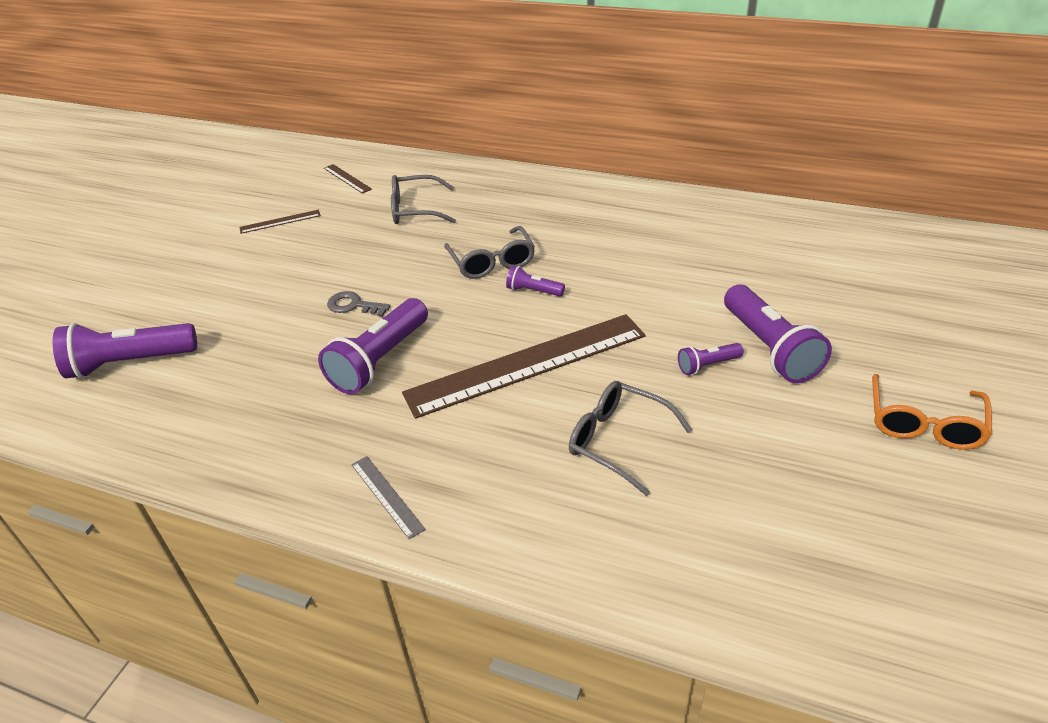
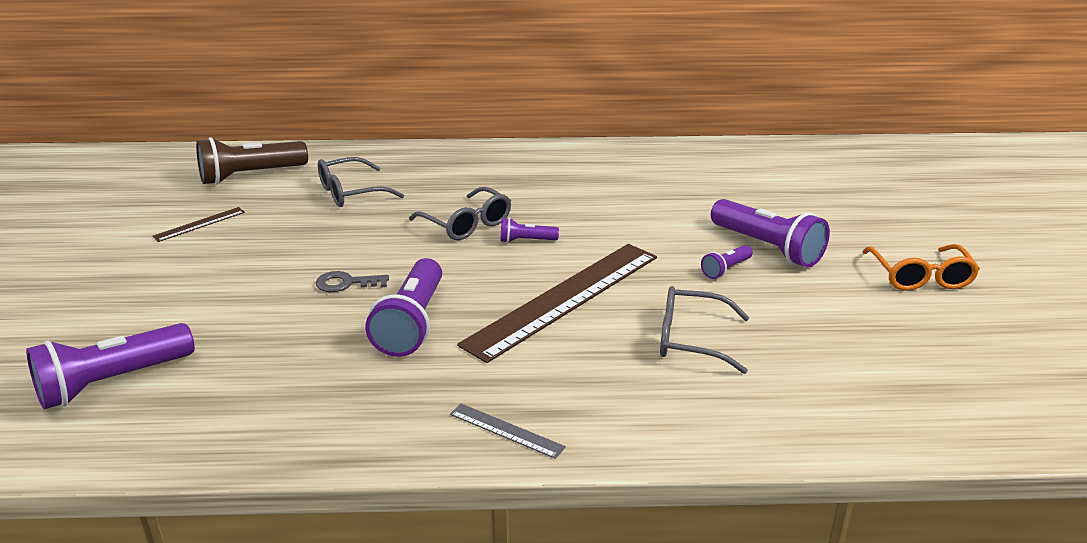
camera: 25 degrees left, 10 degrees down
(347, 178) = (250, 176): brown ruler -> brown flashlight

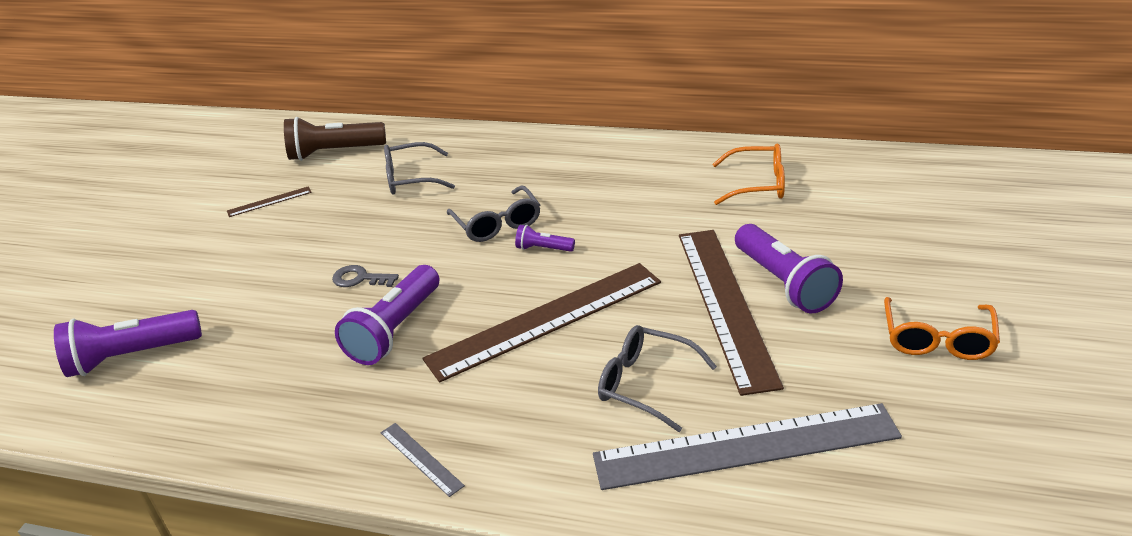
camera: 20 degrees right, 5 degrees up
(699, 174) = (758, 184): none -> orange glasses
(726, 269) = (725, 305): purple flashlight -> brown ruler
(810, 377) = (745, 446): none -> grey ruler

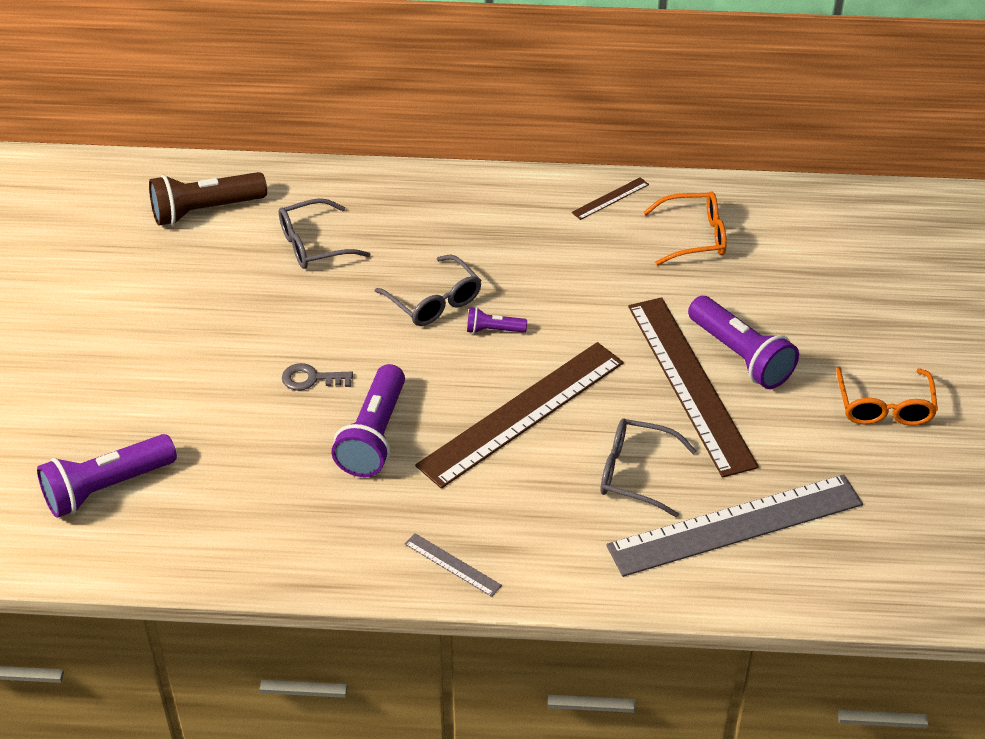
camera: 15 degrees left, 10 degrees up
(269, 201) = (160, 284): brown ruler -> brown ruler (610, 198)

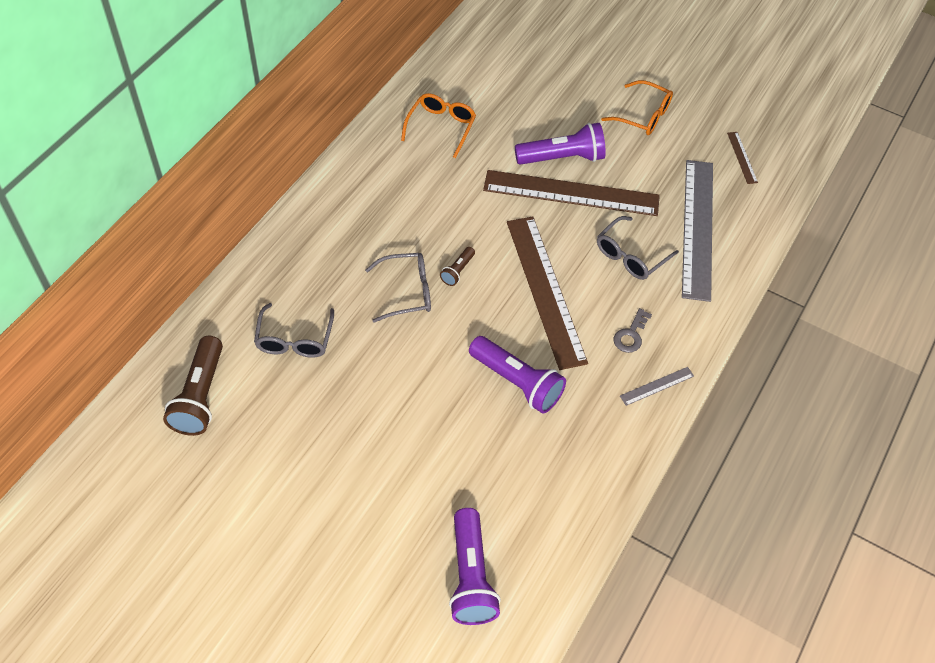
camera: 65 degrees left, 10 degrees up
(311, 379) = (438, 398): grey key -> grey key (631, 335)
(493, 330) = (457, 271): purple flashlight -> brown flashlight
(610, 198) = (373, 151): brown ruler -> brown ruler (742, 157)

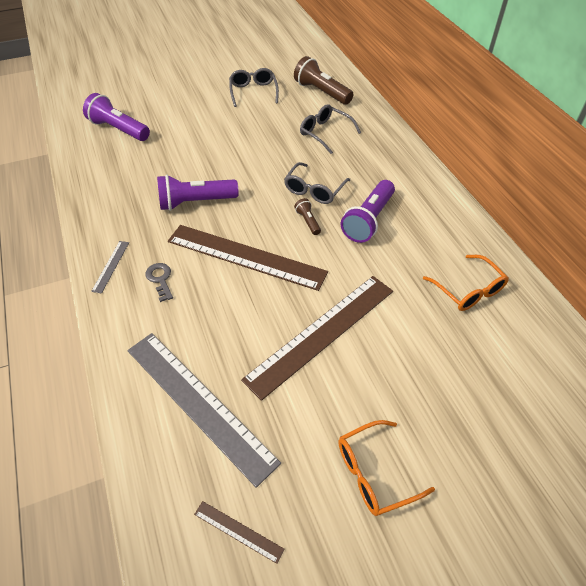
camera: 130 degrees right, 5 degrees down
(562, 158) = (368, 355): purple flashlight -> purple flashlight (368, 220)
(630, 256) = (222, 329): grey glasses -> grey glasses (253, 92)

